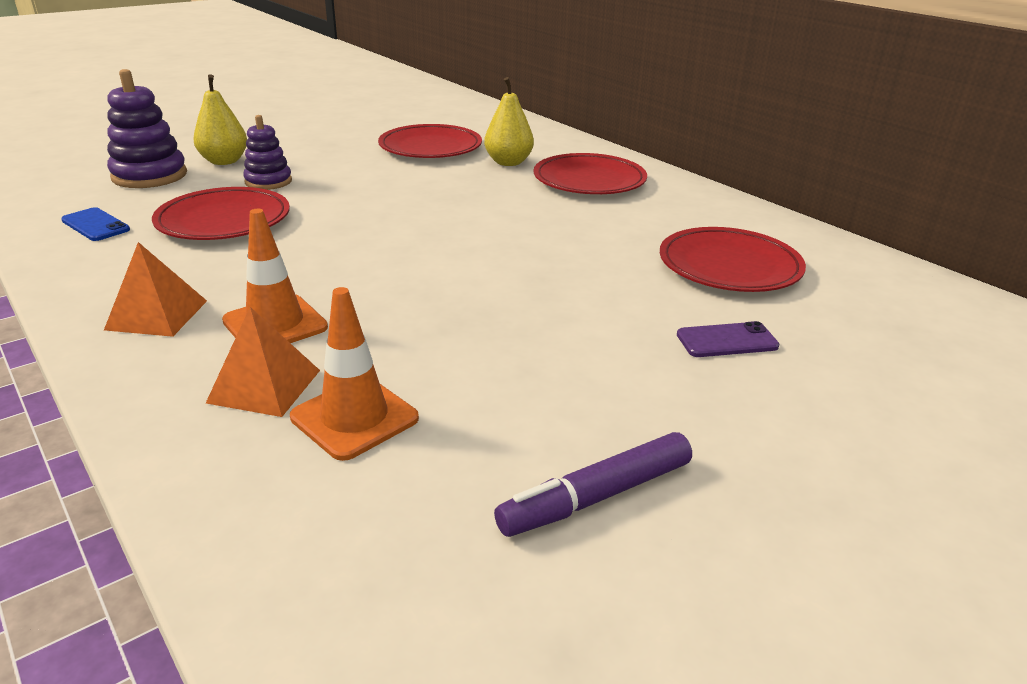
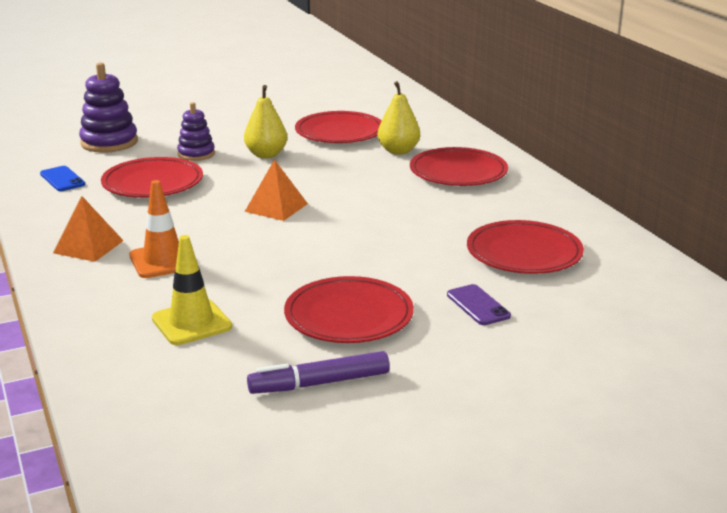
camera: 15 degrees right, 5 degrees down
(224, 161) = (168, 134): yellow pear -> yellow pear (266, 155)
(264, 386) = (143, 298): orange pyramid -> orange pyramid (276, 207)
(354, 418) = (191, 323): orange traffic cone -> yellow traffic cone
(573, 377) = (349, 316): none -> red plate
(727, 341) = (478, 305): purple phone -> purple phone turned 60 degrees clockwise

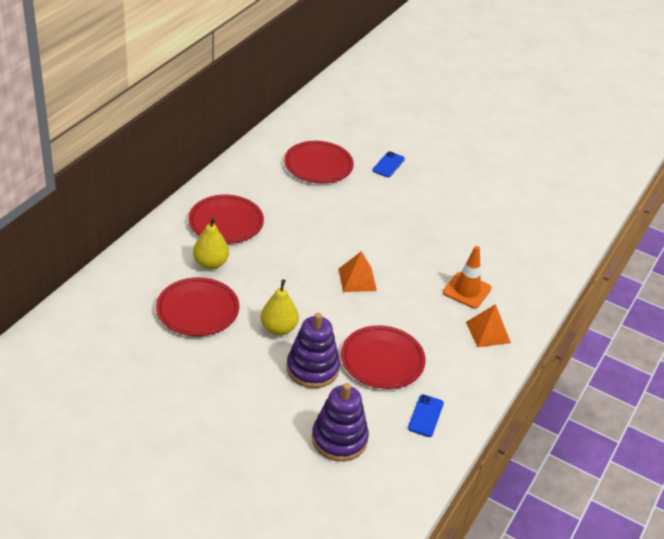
camera: 130 degrees left, 15 degrees up
(191, 323) = (505, 246): yellow traffic cone -> none
(196, 154) = (312, 369): purple stacking toy -> purple stacking toy, size x1.56
(319, 383) = (499, 187): purple marker -> none
(349, 316) = (442, 199): red plate -> none
(478, 305) = (388, 165): purple phone -> blue phone

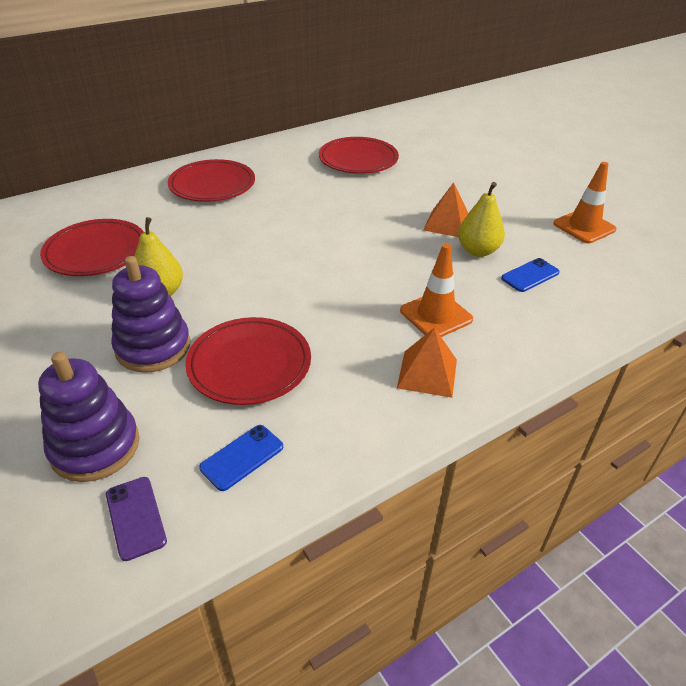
camera: 30 degrees right, 0 degrees up
(210, 263) = (158, 215): yellow pear -> yellow pear (478, 251)
(357, 279) = (302, 268): orange pyramid -> orange pyramid (447, 223)
(388, 165) = (438, 173): blue phone -> blue phone (530, 275)
(398, 465) = (136, 517): none -> purple phone
(515, 191) = (584, 227): none -> orange traffic cone

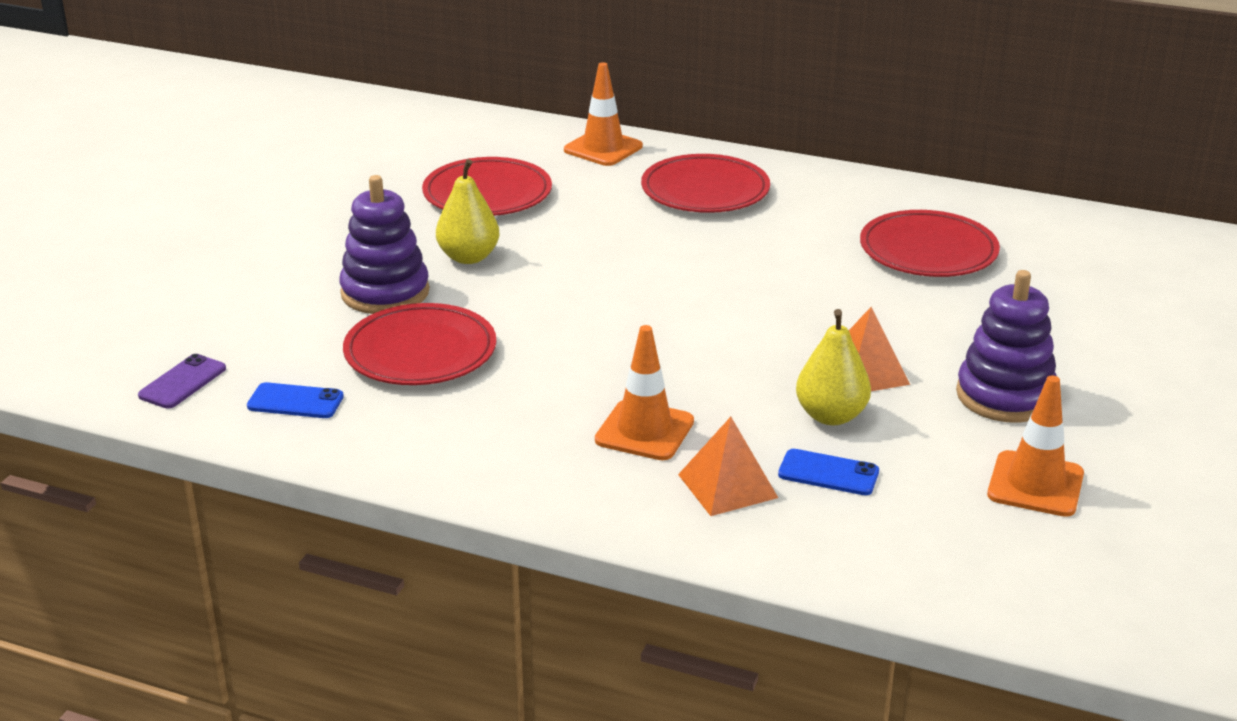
camera: 55 degrees right, 10 degrees down
(95, 446) = (236, 327): purple stacking toy -> purple stacking toy (1005, 396)
(114, 192) = (603, 148): none -> orange traffic cone
(427, 373) = (530, 460): orange pyramid -> orange pyramid (727, 486)

